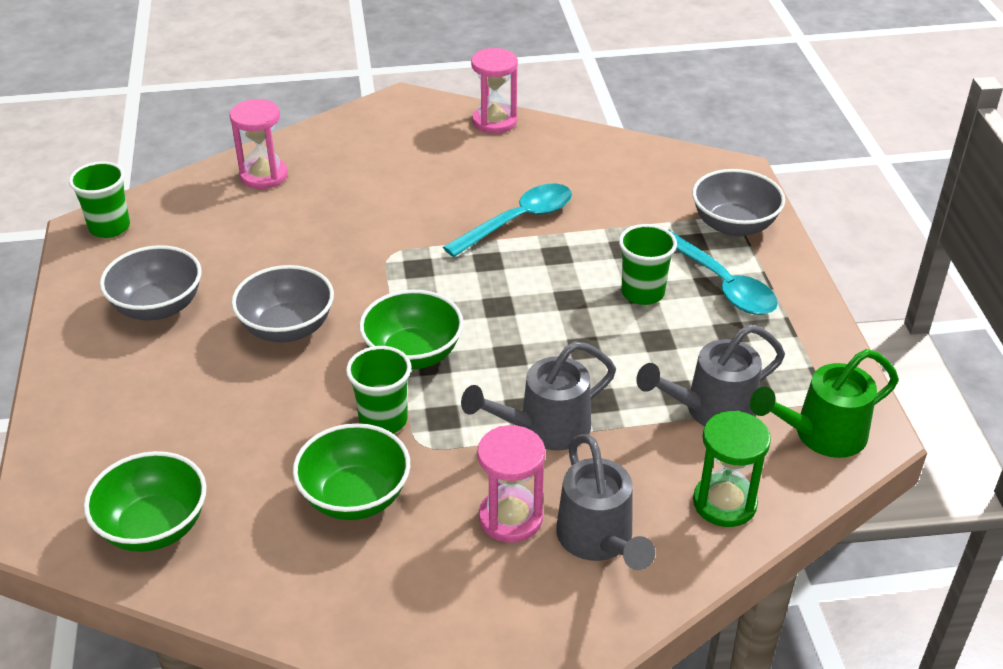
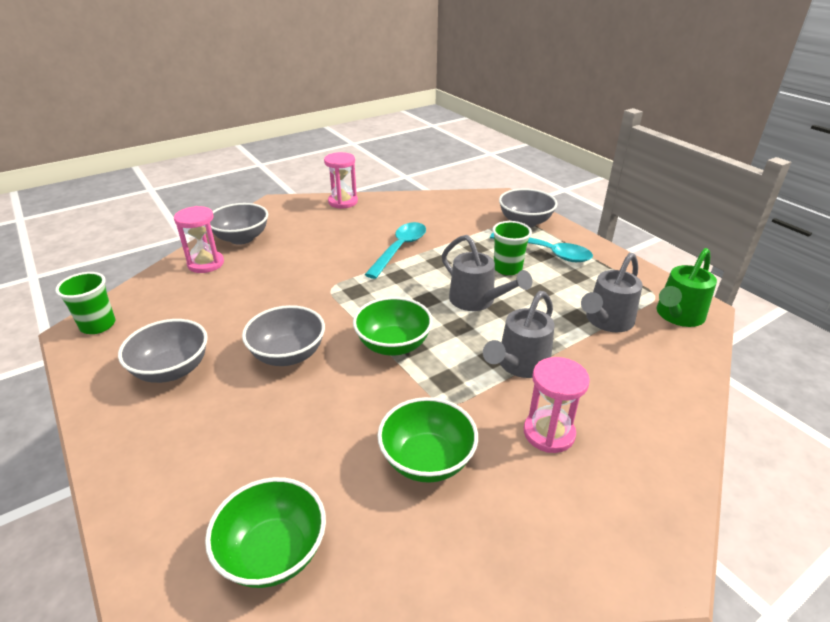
camera: 25 degrees left, 5 degrees down
(327, 148) = (241, 238): none -> grey bowl
(383, 420) = (406, 396): green cup -> none
(598, 540) = (618, 427): grey watering can -> grey watering can (477, 301)
(724, 503) = (667, 374): green hourglass -> none

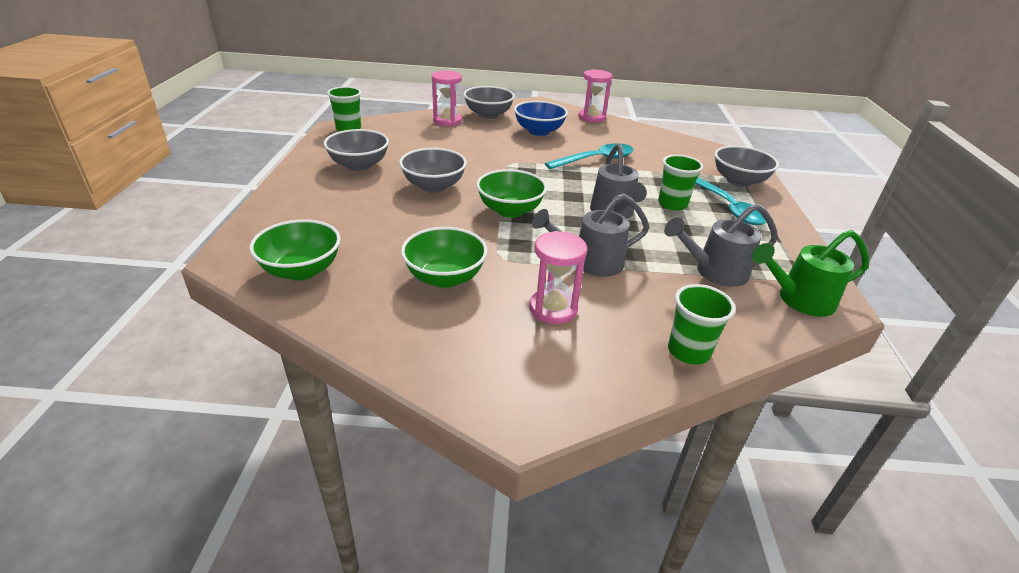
camera: 35 degrees right, 0 degrees up
(314, 238) = (539, 131): none -> blue bowl
(675, 410) = (688, 351): none -> green cup

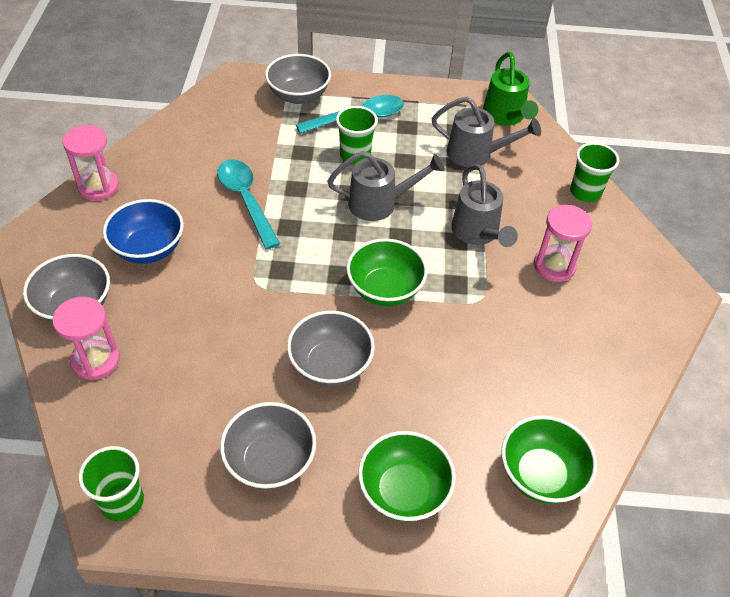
camera: 90 degrees left, 15 degrees up
(445, 277) = (526, 344): green bowl -> green bowl (403, 491)
(714, 272) = (476, 154): grey watering can -> grey watering can turned 60 degrees counterclockwise

